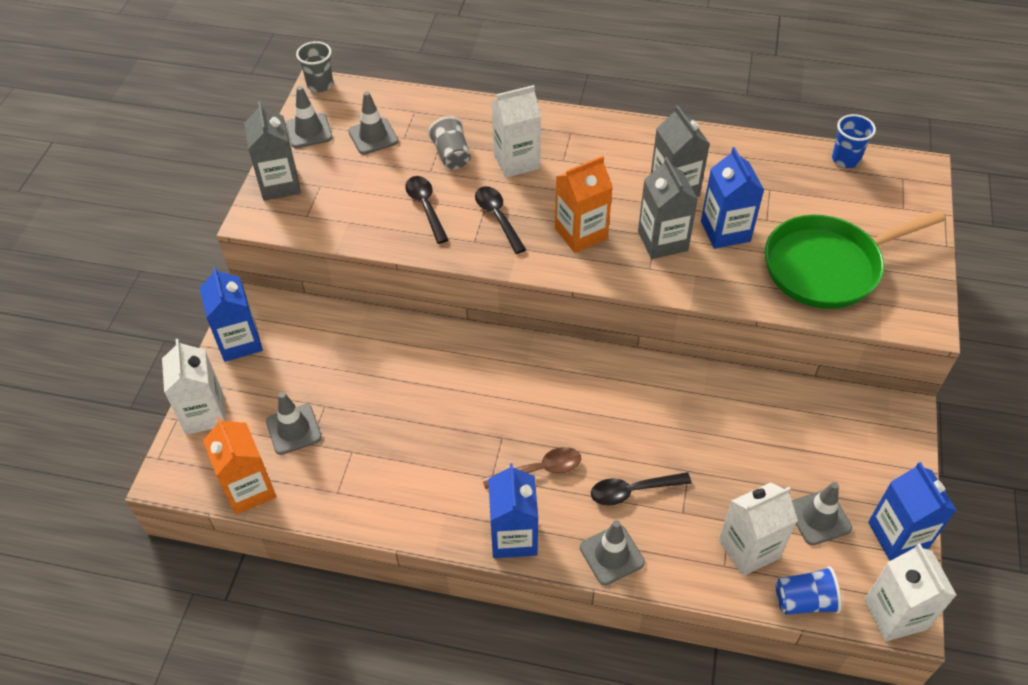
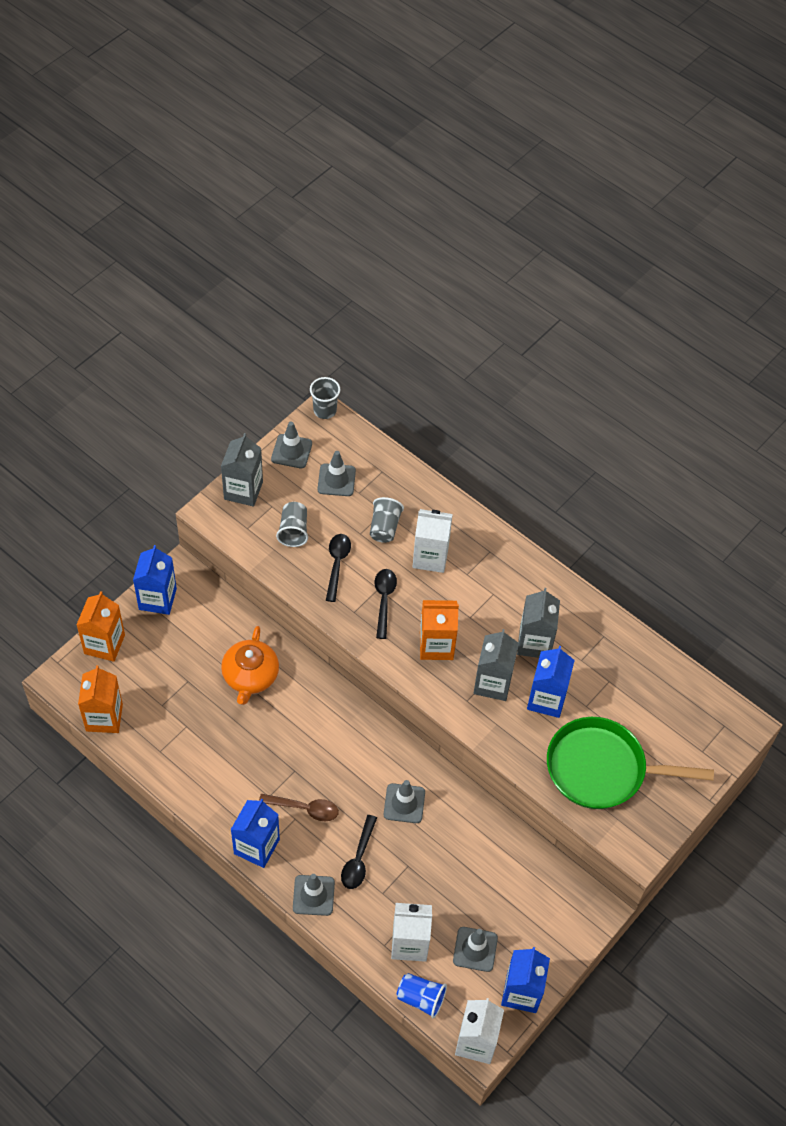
camera: 25 degrees right, 5 degrees up
(204, 414) = (104, 644): white carton -> orange carton
(293, 429) = (157, 688): grey traffic cone -> grey traffic cone (404, 803)
(359, 197) = (293, 531): none -> grey cup
(391, 368) = (250, 676): none -> orange teapot
(632, 491) = (358, 859): black spoon -> black spoon turned 90 degrees counterclockwise
(845, 159) = (691, 685): blue cup -> none

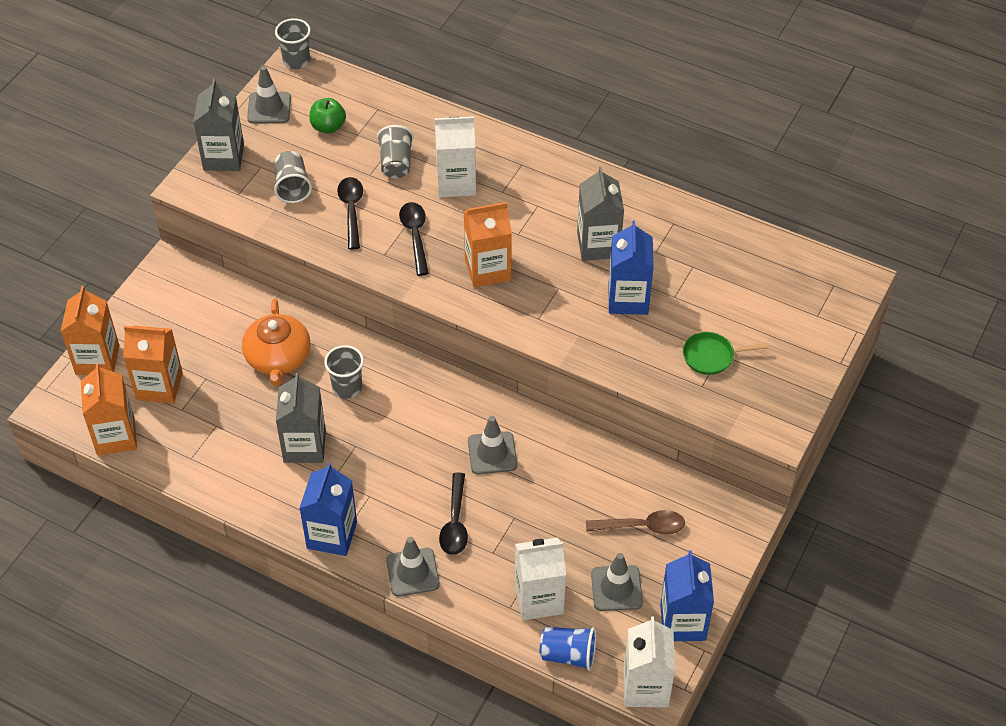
camera: 10 degrees left, 5 degrees down
(149, 680) = (159, 386): none -> orange carton
(157, 599) = (149, 300): blue carton -> none
(300, 716) = (347, 387): none -> grey cup
(305, 808) = (378, 483): brown spoon -> brown spoon (642, 526)
(336, 480) = (328, 127): grey traffic cone -> green apple
(492, 683) = (562, 295): grey carton -> grey carton (304, 446)
(602, 769) = (711, 356): green pan -> green pan, size x0.44

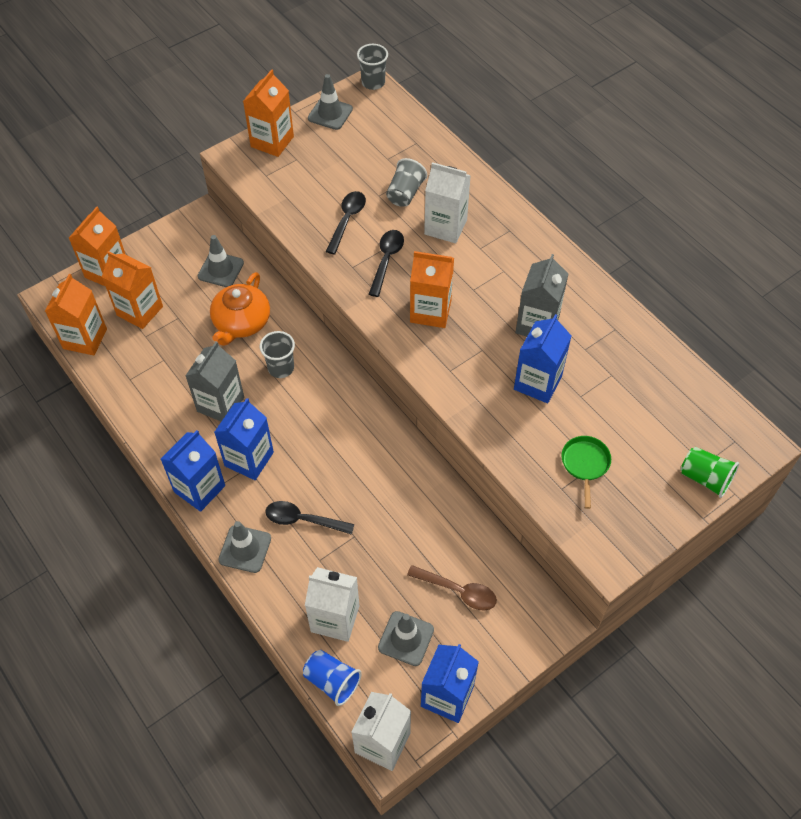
camera: 25 degrees right, 5 degrees up
(223, 157) = (272, 141): grey carton -> orange carton
(292, 187) = (311, 184): grey cup -> none
(328, 127) = (368, 144): green apple -> none
(366, 487) = (249, 459): none -> blue carton
(455, 522) = (303, 520): black spoon -> black spoon turned 75 degrees clockwise
(492, 453) = (366, 471): grey traffic cone -> grey traffic cone (220, 269)
(711, 356) = (585, 464): green pan -> green pan turned 75 degrees clockwise
(824, 327) = (705, 478): none -> green cup

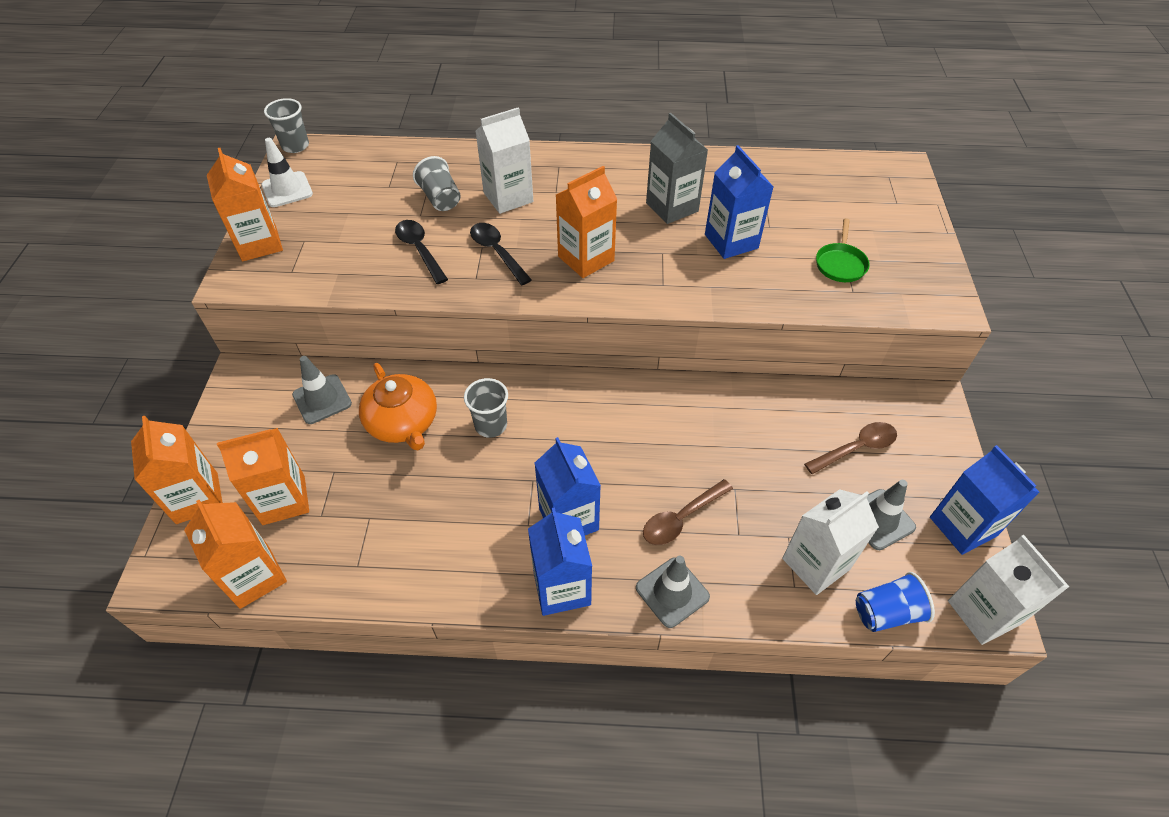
camera: 50 degrees left, 5 degrees down
(220, 404) = (479, 502): grey carton -> none
(303, 520) = (681, 518): black spoon -> brown spoon
(330, 114) = (287, 190): grey traffic cone -> white traffic cone
(585, 464) = (840, 264): green pan -> green pan turned 120 degrees counterclockwise
(705, 478) = (911, 210): green cup -> none

